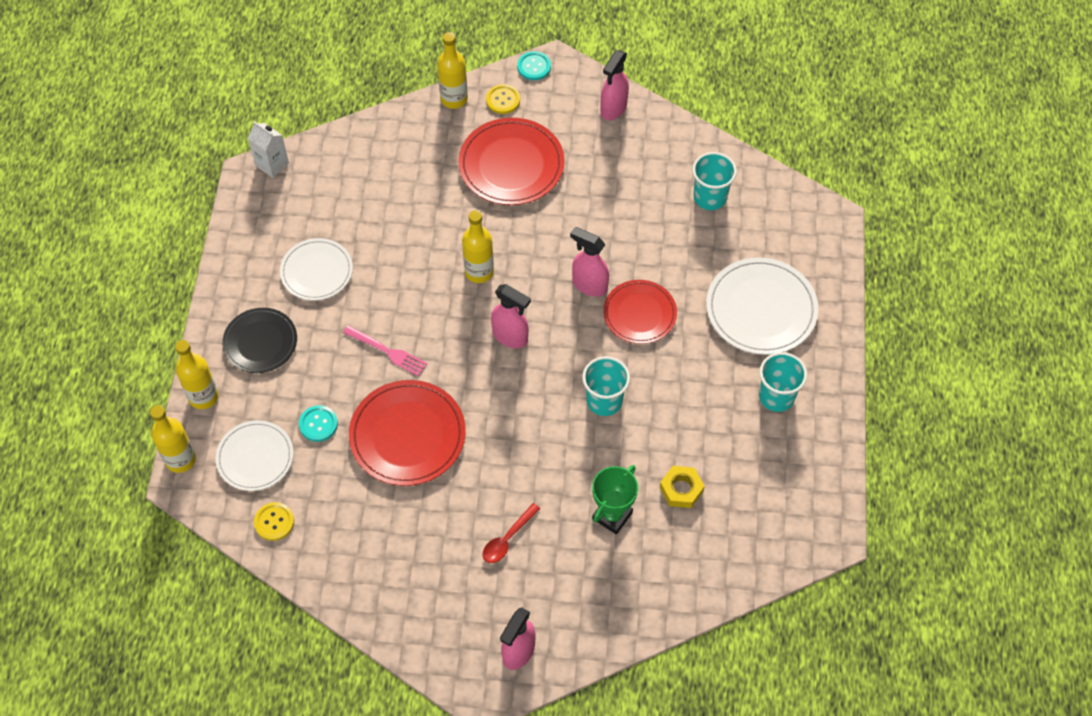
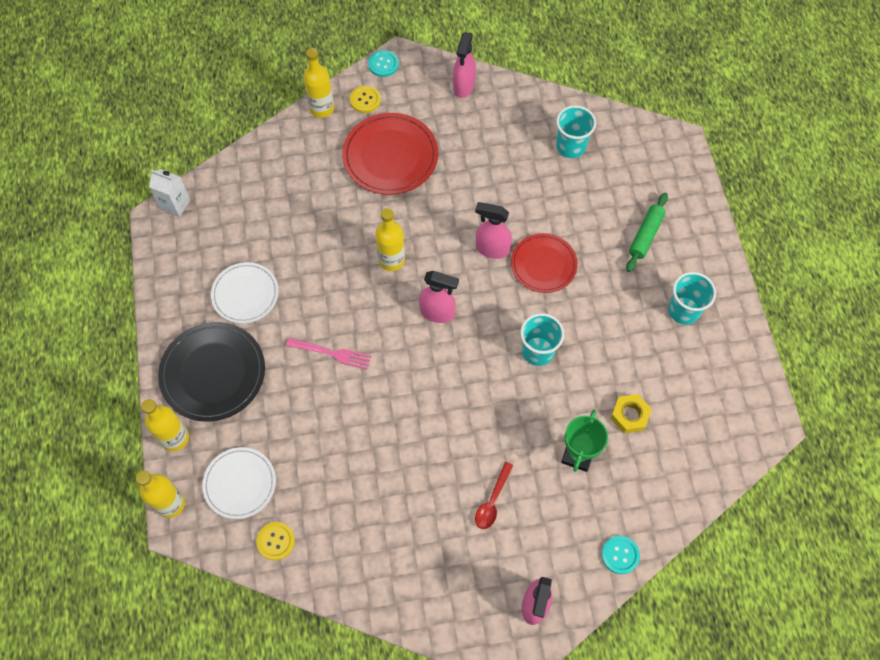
camera: 15 degrees left, 5 degrees up
(260, 342) = (213, 373): black plate -> black plate, size x1.52
(318, 424) = (289, 437): turquoise button -> turquoise button (620, 555)
(407, 435) = (373, 427): red plate -> none
(761, 309) = (645, 235): white plate -> green rolling pin

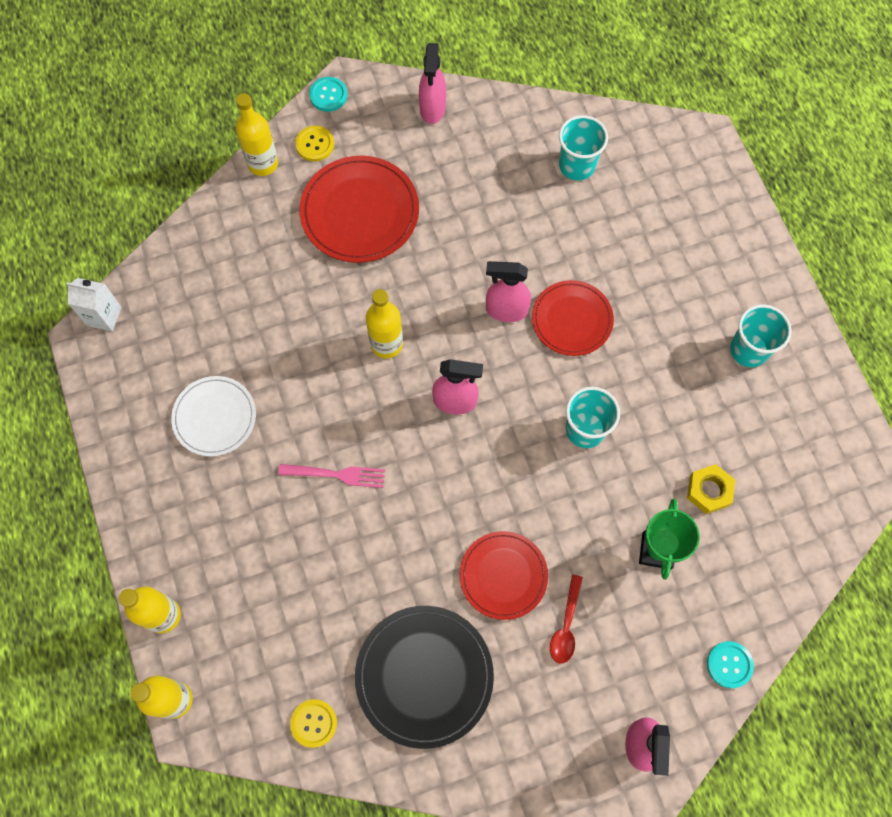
camera: 10 degrees left, 5 degrees up
(213, 373) = (194, 524): black plate -> black plate (424, 676)
(240, 483) = (255, 659): white plate -> none
(449, 453) = (503, 576): none -> red plate
(645, 235) = (686, 263): green rolling pin -> none

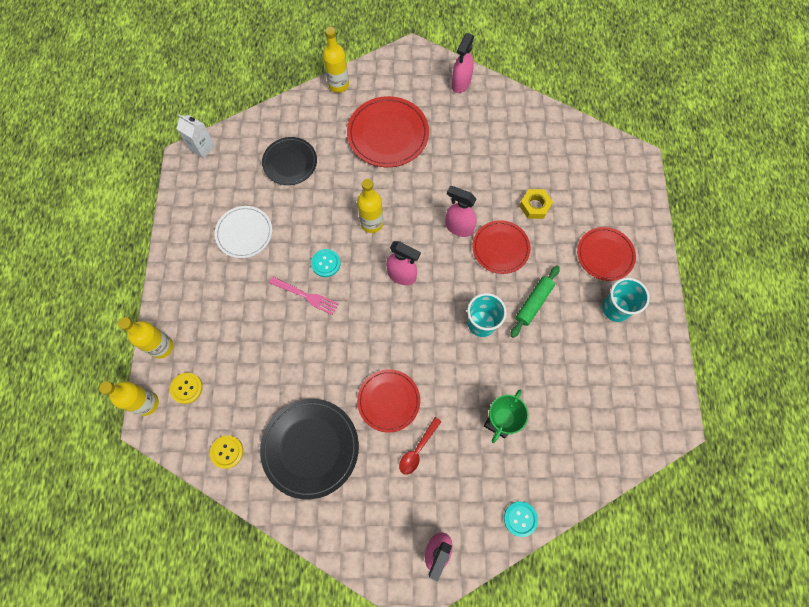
camera: 20 degrees right, 0 degrees up
(238, 296) = (290, 162): none -> black plate
(315, 144) = (376, 83): yellow button -> yellow button (186, 388)
(328, 95) = (397, 55): turquoise button -> turquoise button (326, 263)
(577, 165) = (543, 149): turquoise cup -> none
(642, 378) = (533, 303): none -> green rolling pin
(709, 491) = (551, 394): yellow nut -> yellow nut (535, 206)
(710, 283) = (605, 255): none -> red plate

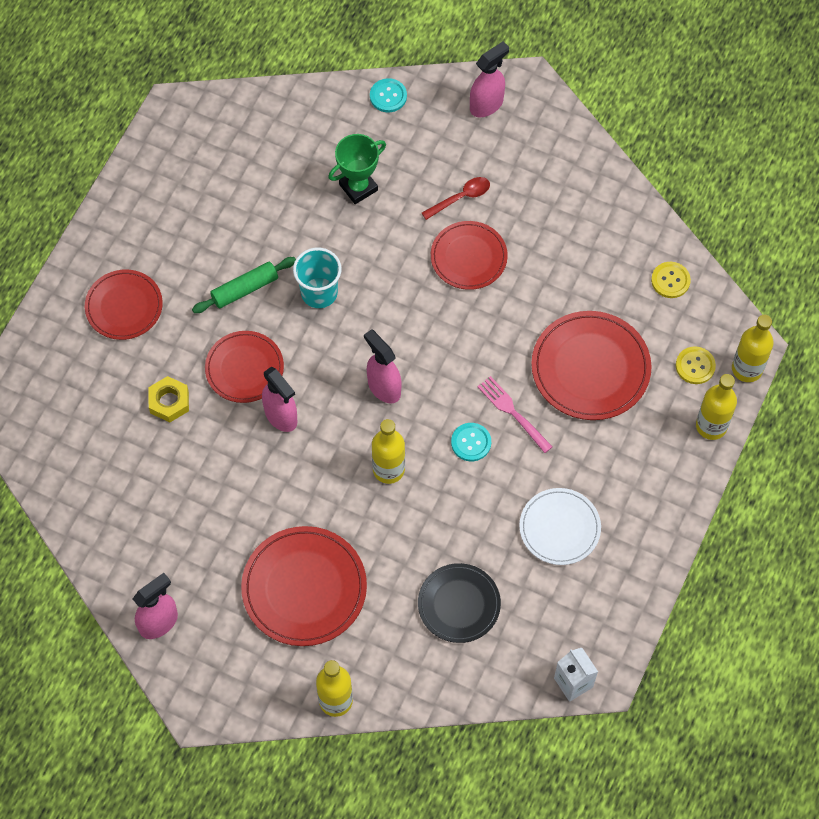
camera: 155 degrees left, 5 degrees down
(263, 352) = (590, 368): none -> red plate
(310, 448) = (576, 247): black plate -> none
(615, 308) = (154, 243): turquoise cup -> none

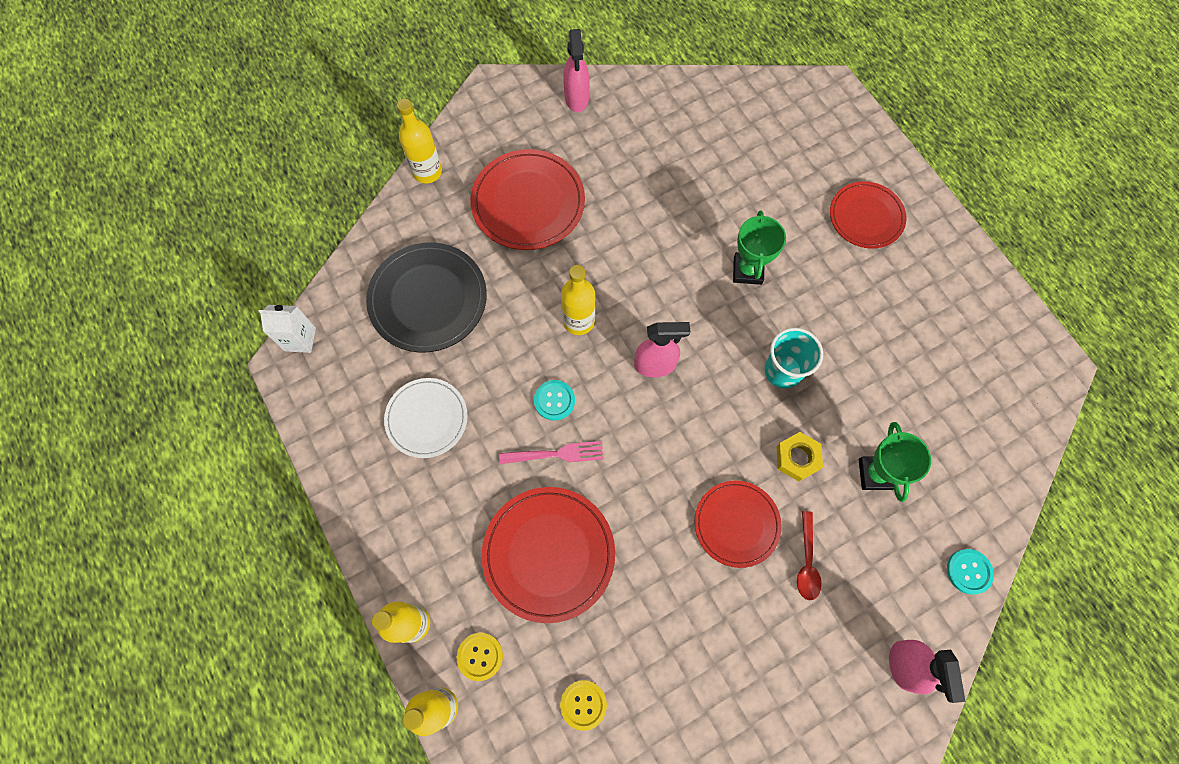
camera: 125 degrees right, 5 degrees up
(169, 402) = (754, 201): yellow nut -> yellow nut (797, 458)
(244, 368) = (747, 270): red plate -> green trophy
(245, 289) = (824, 314): green rolling pin -> none
(281, 416) = (684, 272): pink spray bottle -> none
(459, 604) = (428, 299): black plate -> black plate, size x1.52

